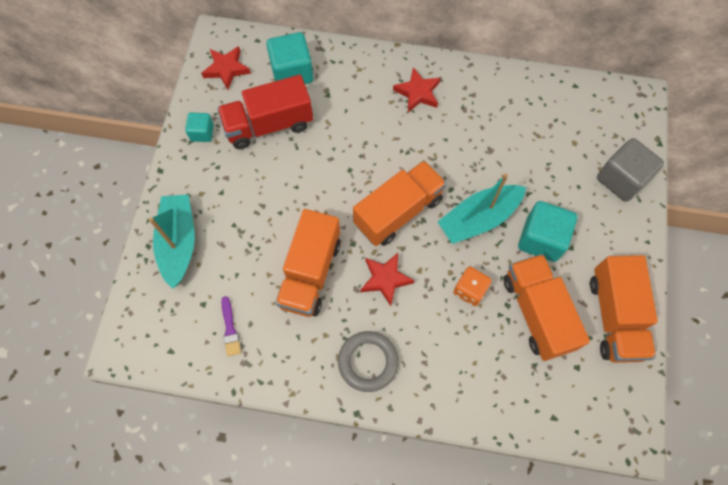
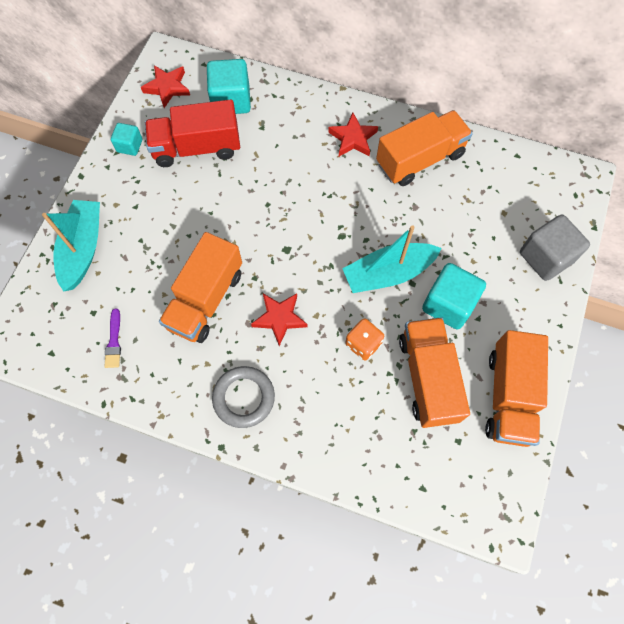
camera: 10 degrees right, 0 degrees up
(398, 212) = (307, 253): orange truck -> orange truck (420, 159)

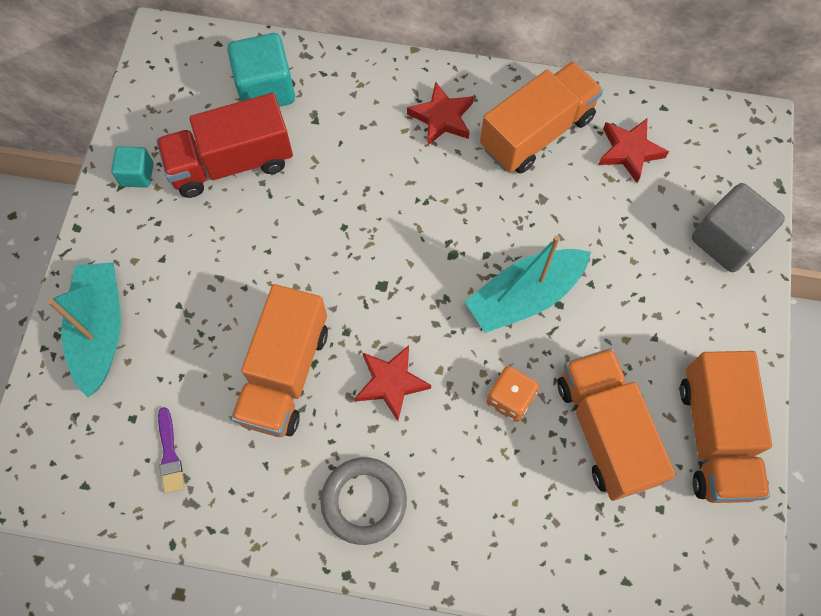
camera: 10 degrees left, 0 degrees up
(167, 87) = (174, 84): red star -> red star (629, 151)
(448, 304) = (612, 325): turquoise cube -> none

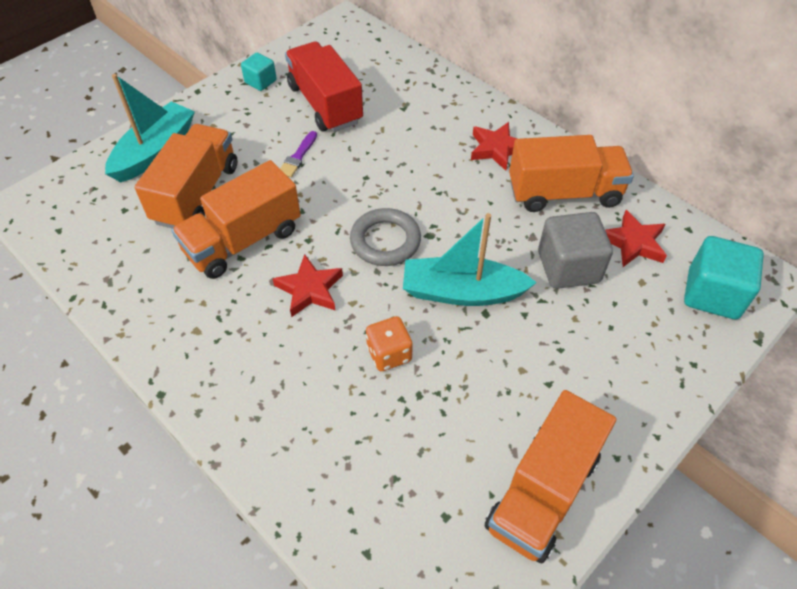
camera: 35 degrees right, 15 degrees down
(169, 454) = (125, 243): purple brush -> purple brush (298, 156)
(231, 163) = (325, 104): red truck -> red truck turned 45 degrees clockwise
(266, 89) = (386, 76): turquoise cube -> turquoise cube (712, 294)
(364, 501) = (219, 353): grey ring -> grey ring (385, 241)
(604, 431) = (447, 425): orange truck -> orange truck (196, 194)
(726, 240) = (674, 350): grey cube -> grey cube (568, 267)

